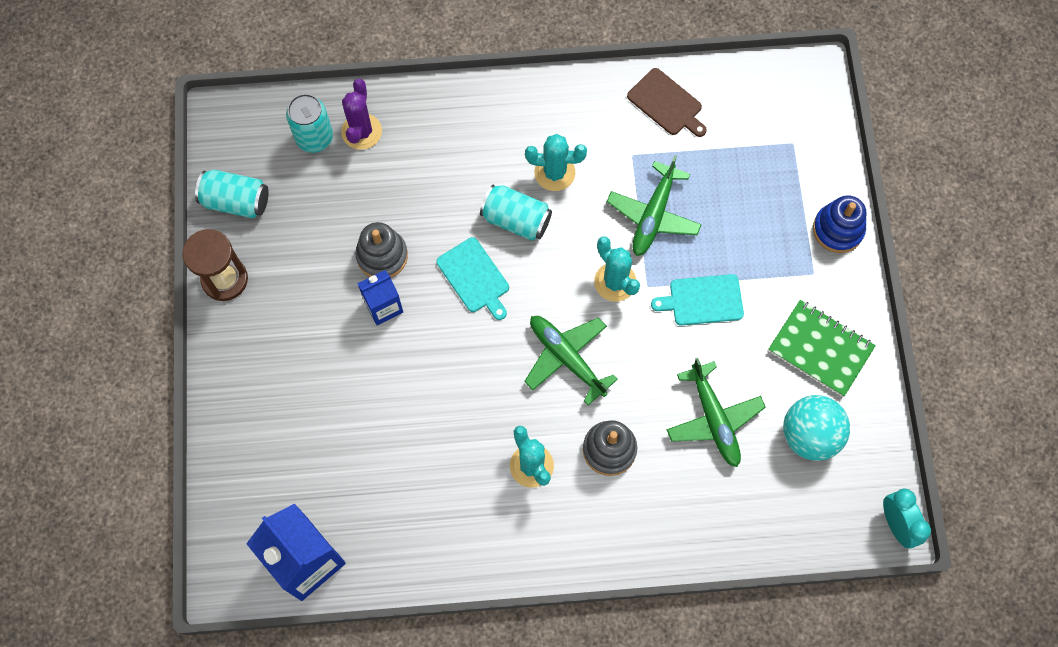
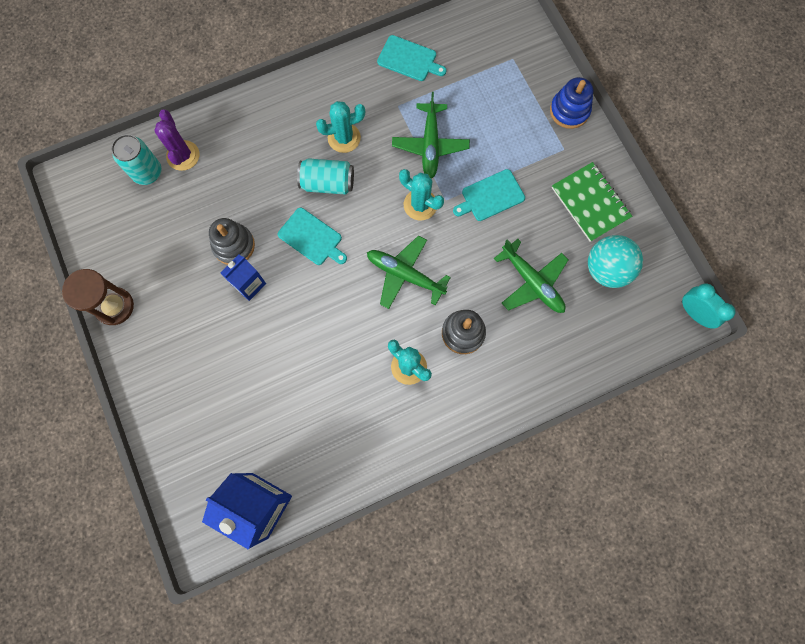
camera: 20 degrees left, 5 degrees up
(236, 201) = (102, 242): turquoise can -> none
(666, 104) = (409, 59): brown cutting board -> turquoise cutting board
(820, 349) = (590, 203): green notebook -> green notebook turned 45 degrees clockwise

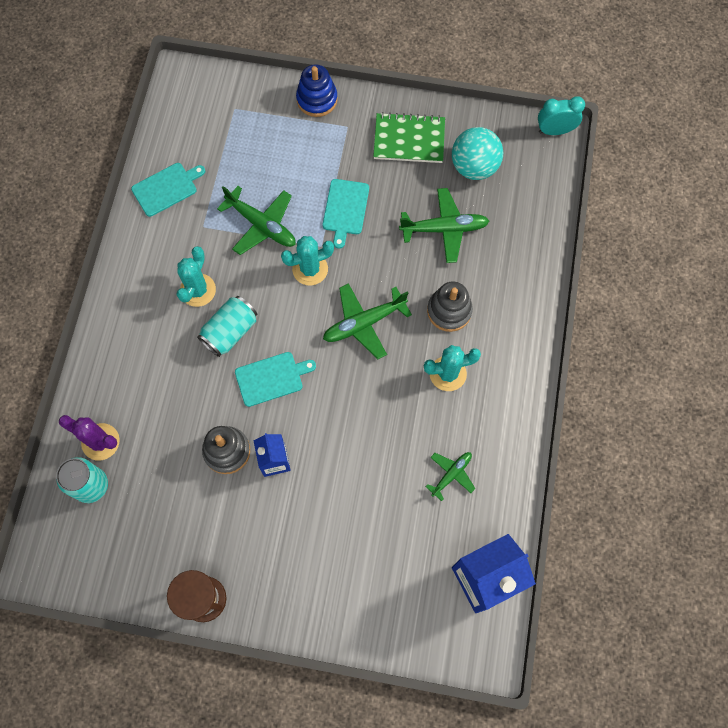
camera: 55 degrees left, 5 degrees down
(326, 424) = (451, 474): none -> green plane

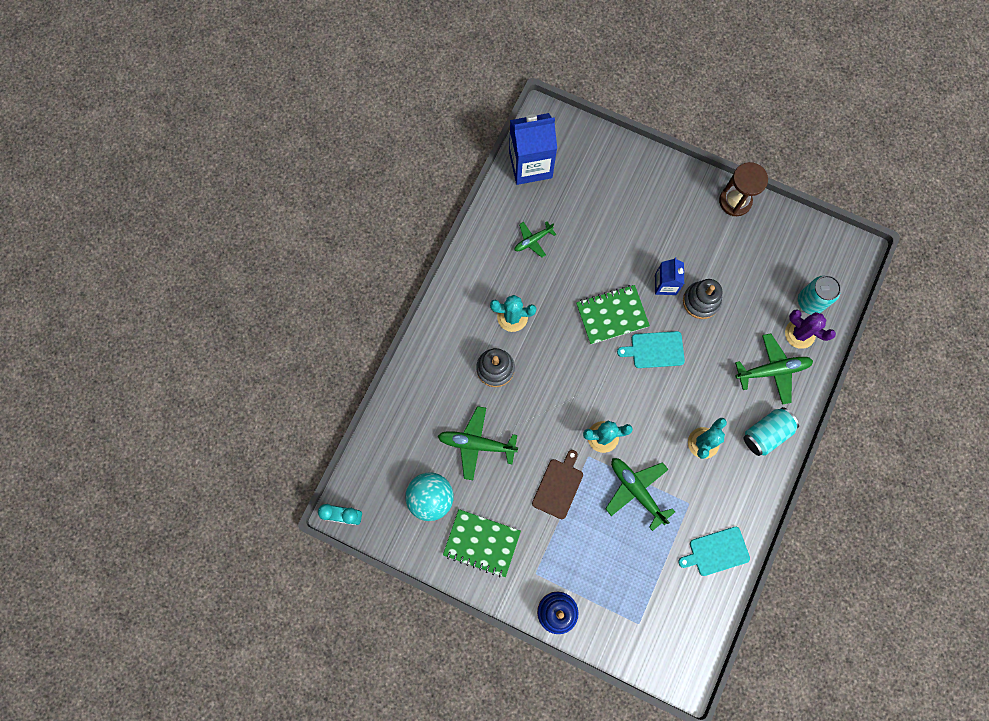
camera: 165 degrees left, 5 degrees up
(230, 331) = (681, 398): turquoise can -> turquoise can (766, 434)
(331, 406) = (612, 315): none -> green notebook
(345, 209) = (558, 486): turquoise cutting board -> brown cutting board
(364, 323) = (568, 376): green plane -> green plane (772, 370)

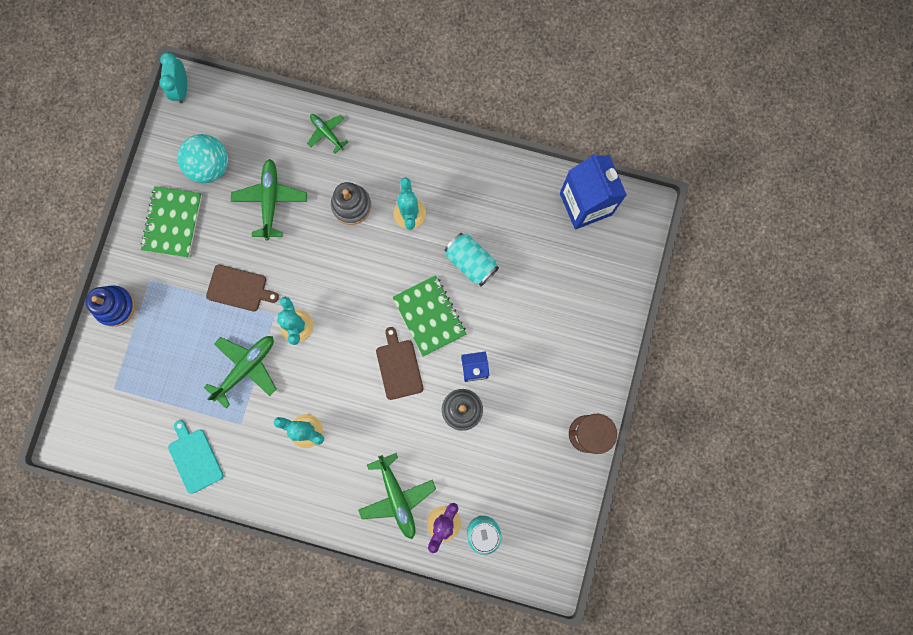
camera: 80 degrees right, 5 degrees up
(533, 240) = (498, 220): green plane -> green plane (327, 133)
(655, 350) = (399, 367): turquoise cutting board -> brown cutting board
(766, 434) = (326, 497): turquoise can -> turquoise can (471, 262)

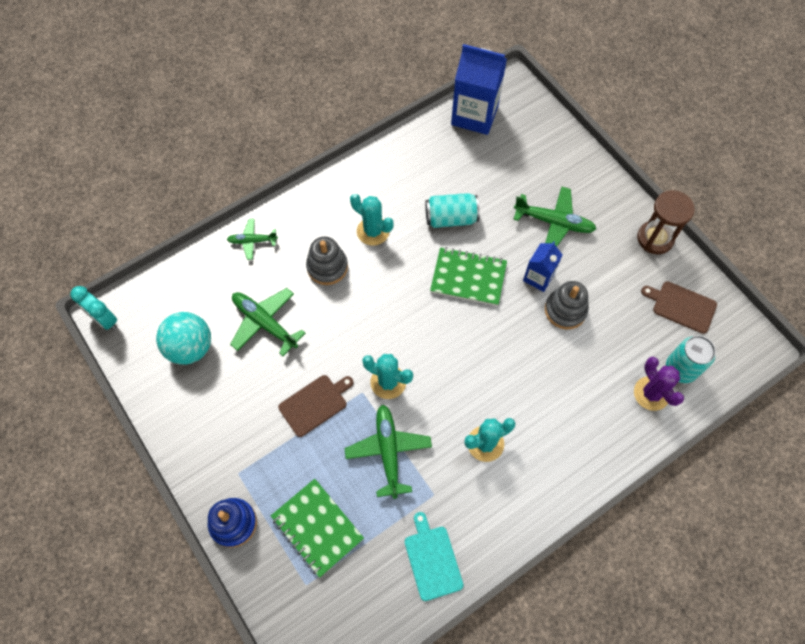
camera: 50 degrees left, 15 degrees down
(172, 222) = (207, 414): green notebook -> green notebook (317, 527)
(195, 458) = (432, 560): turquoise cutting board -> turquoise cutting board turned 60 degrees clockwise
(397, 497) = (601, 413): green plane -> green plane (554, 222)
(399, 367) = (491, 330): brown cutting board -> brown cutting board (681, 306)

